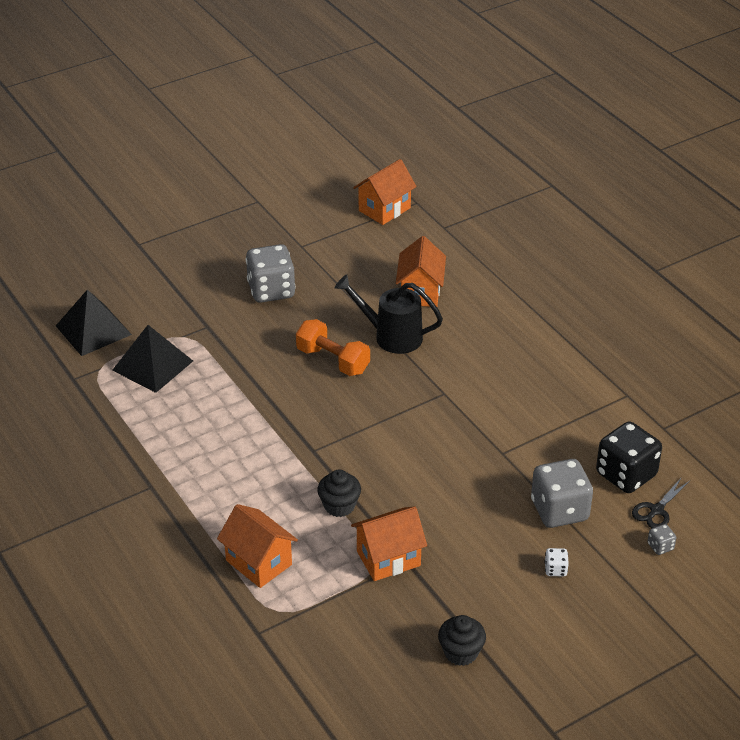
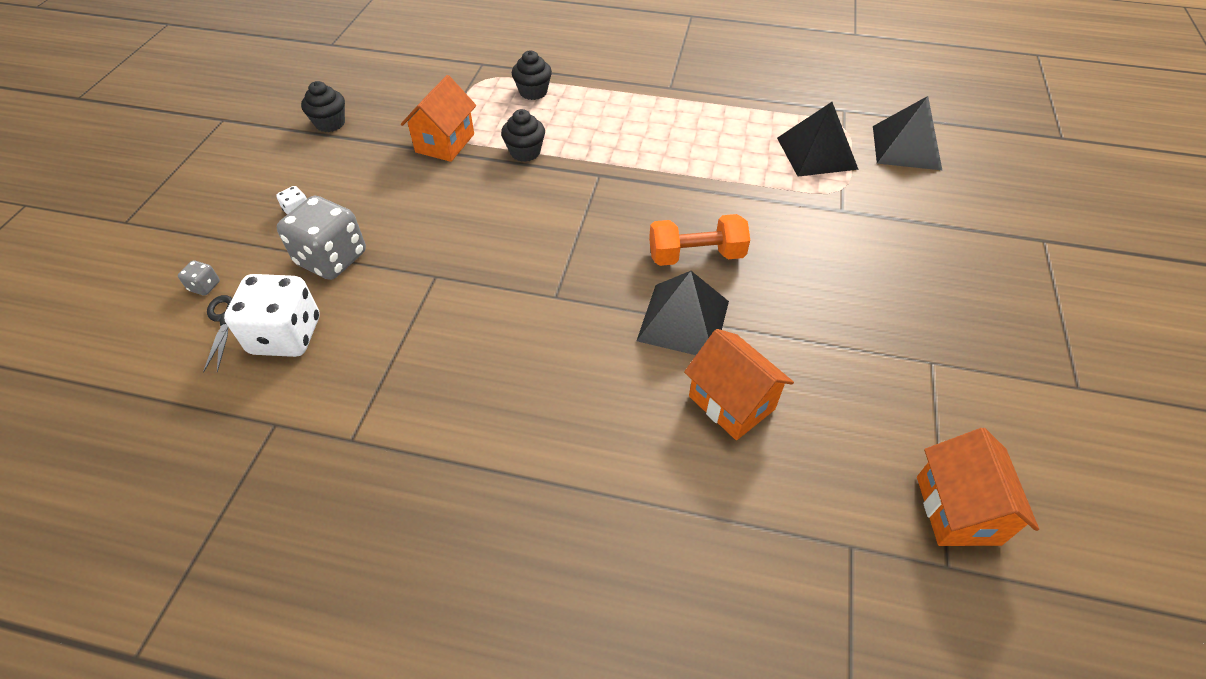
camera: 135 degrees right, 10 degrees up
(259, 562) = (533, 92): orange house -> black cupcake
(271, 290) = (861, 284): grey dice -> none
(391, 336) = (683, 320): black watering can -> black pyramid
(626, 475) = (286, 335): black dice -> white dice

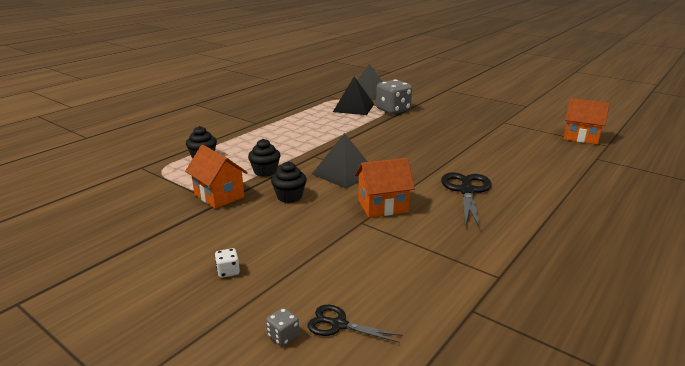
camera: 65 degrees left, 25 degrees down
(286, 335) = (380, 294): white dice -> none
(330, 123) = (121, 240): black cupcake -> black cupcake (289, 197)
(332, 259) = (306, 262): grey dice -> grey dice (393, 110)
(580, 362) = (466, 191): none -> black scissors
(683, 320) = (451, 160): black pyramid -> black pyramid (344, 173)
(696, 255) = (405, 147): orange dumbbell -> none
(731, 403) = (511, 162): orange house -> orange house (382, 206)

